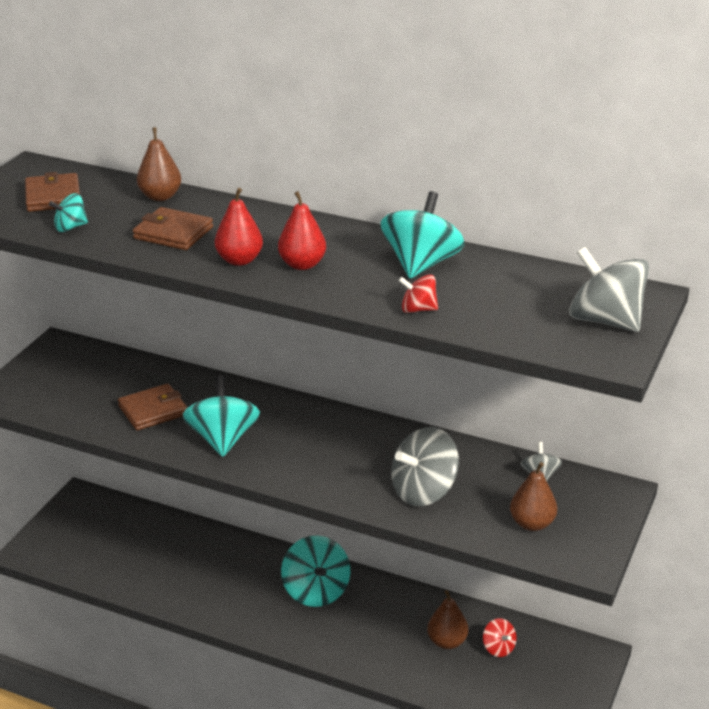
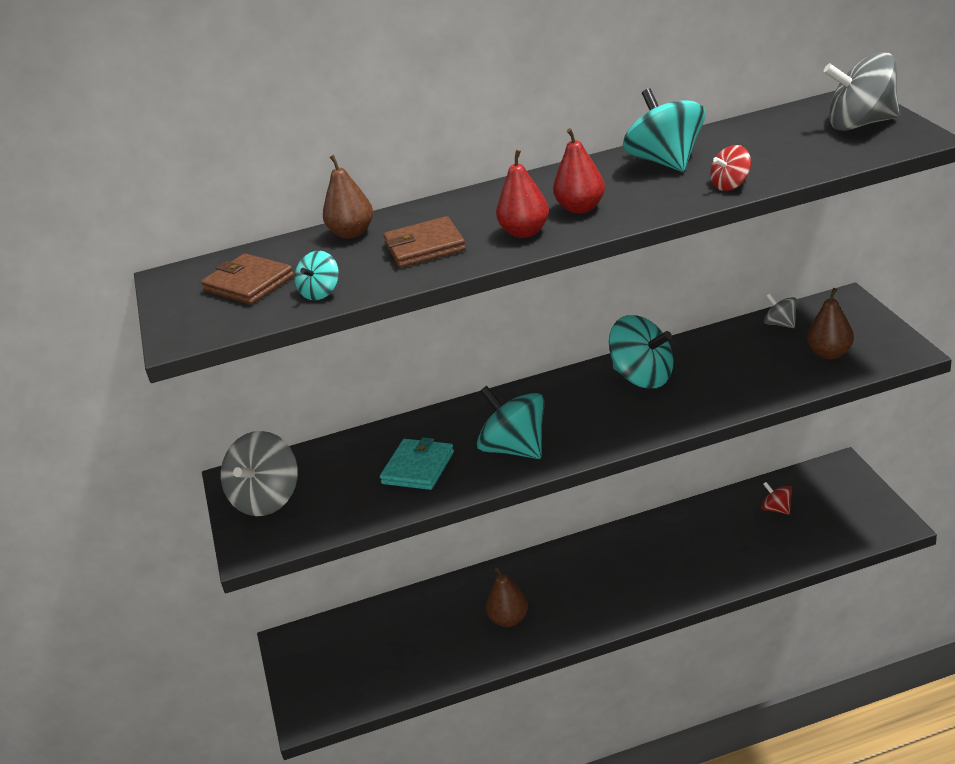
camera: 35 degrees left, 0 degrees up
(153, 410) = (418, 468): brown wallet -> turquoise wallet
(316, 591) = (596, 567): turquoise spinning top -> turquoise spinning top (643, 377)
(423, 491) = (725, 382): grey spinning top -> grey spinning top (267, 499)
(447, 642) = (738, 530): brown pear -> brown pear (509, 619)
(498, 648) = (776, 509): red spinning top -> red spinning top turned 150 degrees counterclockwise

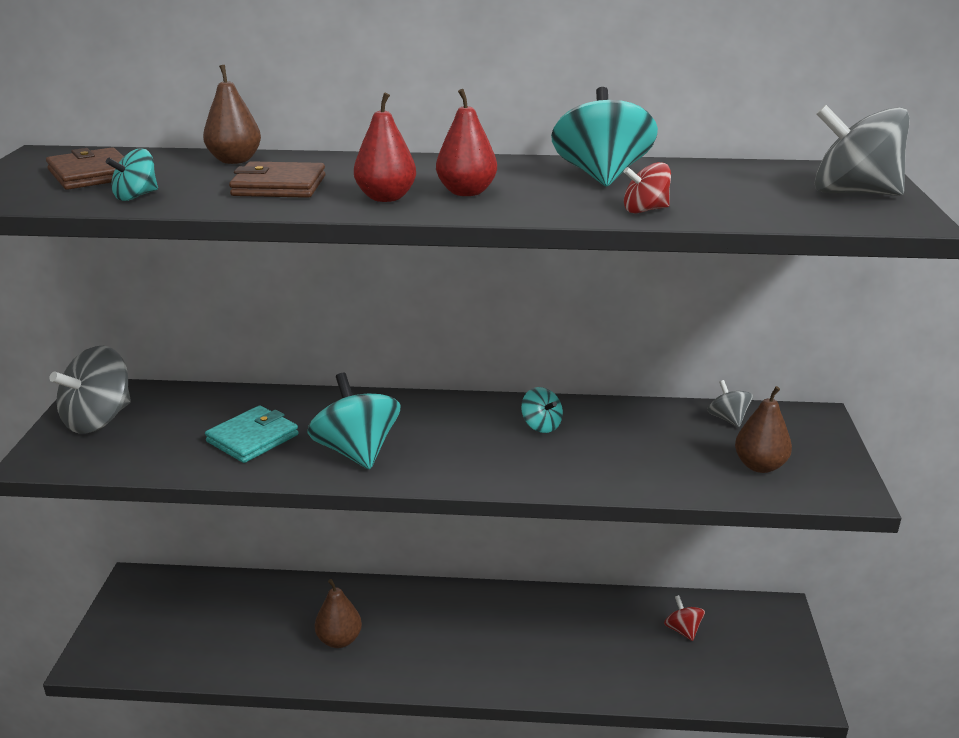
camera: 15 degrees right, 5 degrees down
(643, 377) = (541, 425): turquoise spinning top -> turquoise spinning top, size x0.52

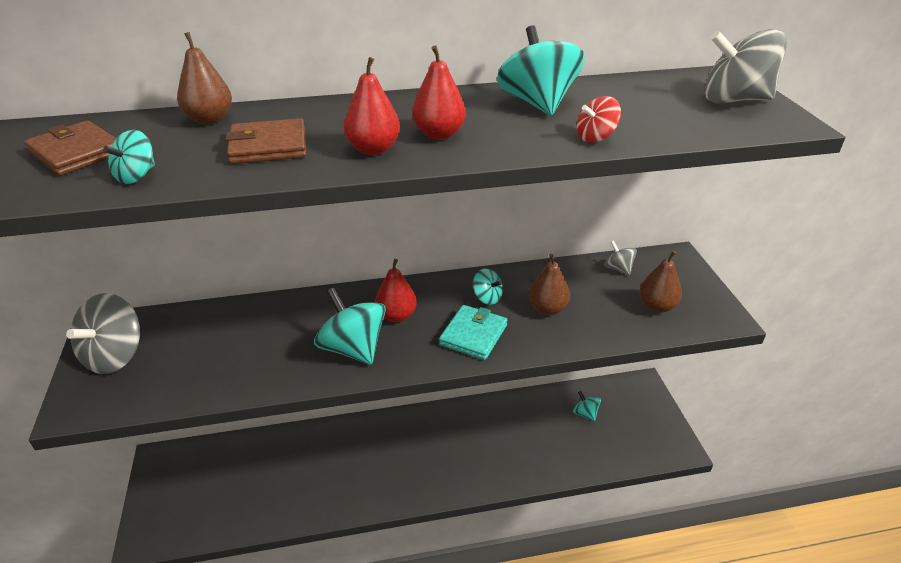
camera: 15 degrees left, 10 degrees up
(252, 438) = (260, 350): turquoise wallet -> turquoise wallet (473, 335)
(339, 640) = (342, 475): brown pear -> brown pear (547, 309)
(422, 428) = (396, 316): none -> red pear
(682, 630) = (585, 413): red spinning top -> turquoise spinning top

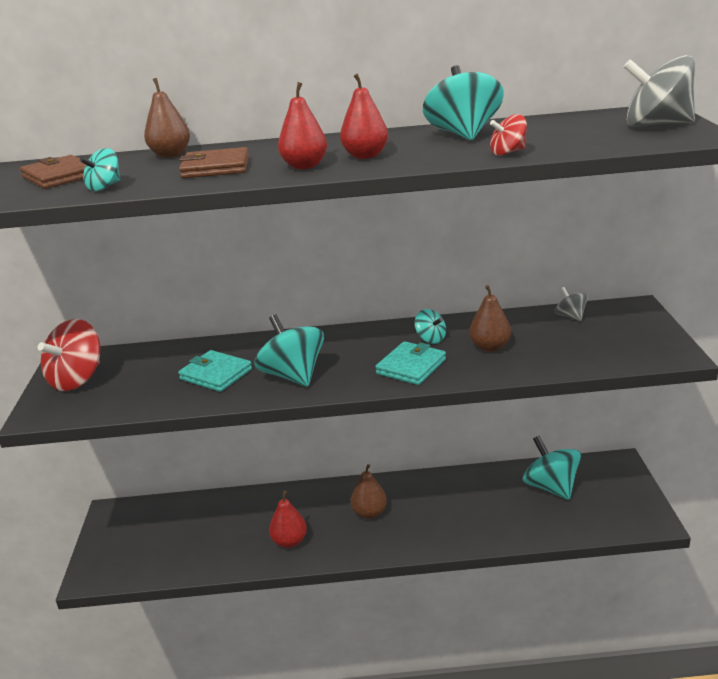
camera: 10 degrees right, 10 degrees down
(115, 356) = (77, 379): grey spinning top -> red spinning top
(270, 347) = (216, 374): none -> turquoise wallet
(396, 316) = (339, 352): red pear -> red pear (289, 541)
(585, 413) = (551, 487): turquoise spinning top -> turquoise spinning top, size x1.93
(657, 306) = (604, 345): brown pear -> brown pear (369, 513)

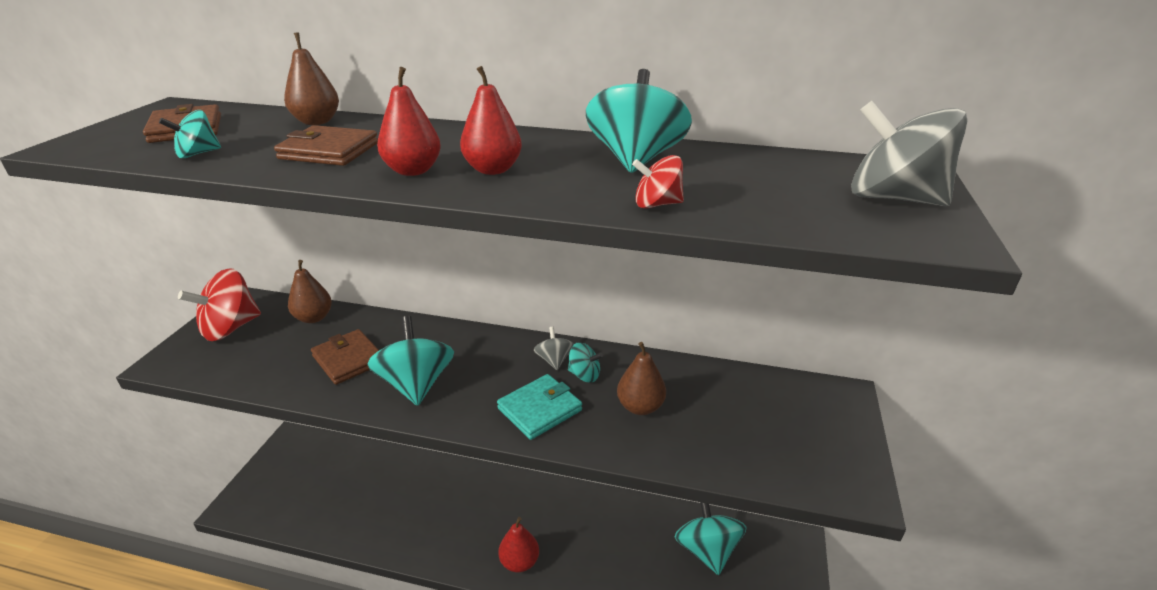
camera: 15 degrees right, 5 degrees up
(216, 374) = (348, 359): turquoise wallet -> brown wallet
(289, 541) = (419, 529): red pear -> red pear (519, 562)
(369, 513) = (509, 520): brown pear -> brown pear (314, 318)
(430, 339) = (584, 375): turquoise spinning top -> turquoise spinning top turned 45 degrees counterclockwise
(570, 316) = (757, 387): grey spinning top -> grey spinning top (554, 360)

